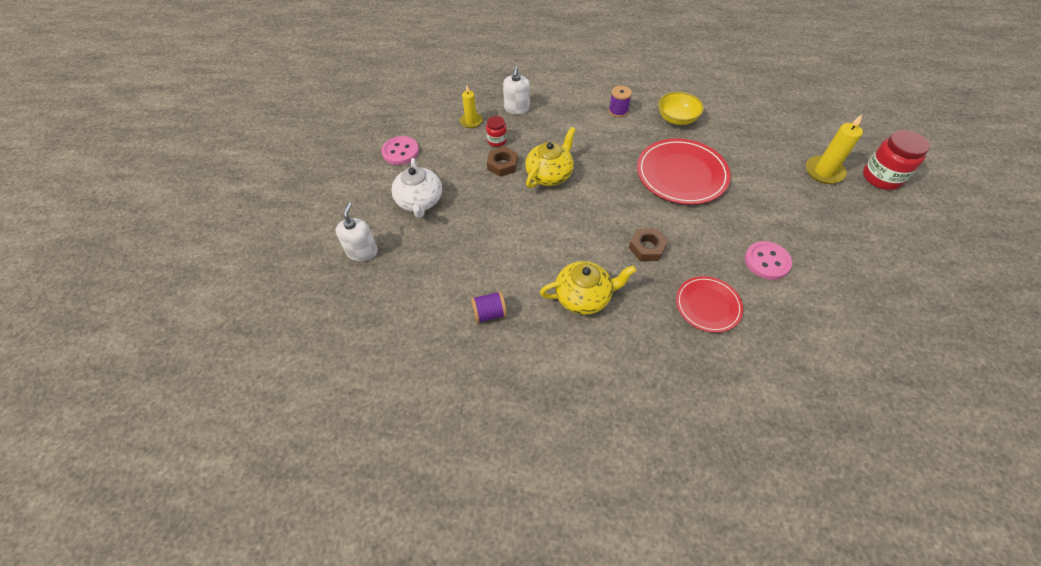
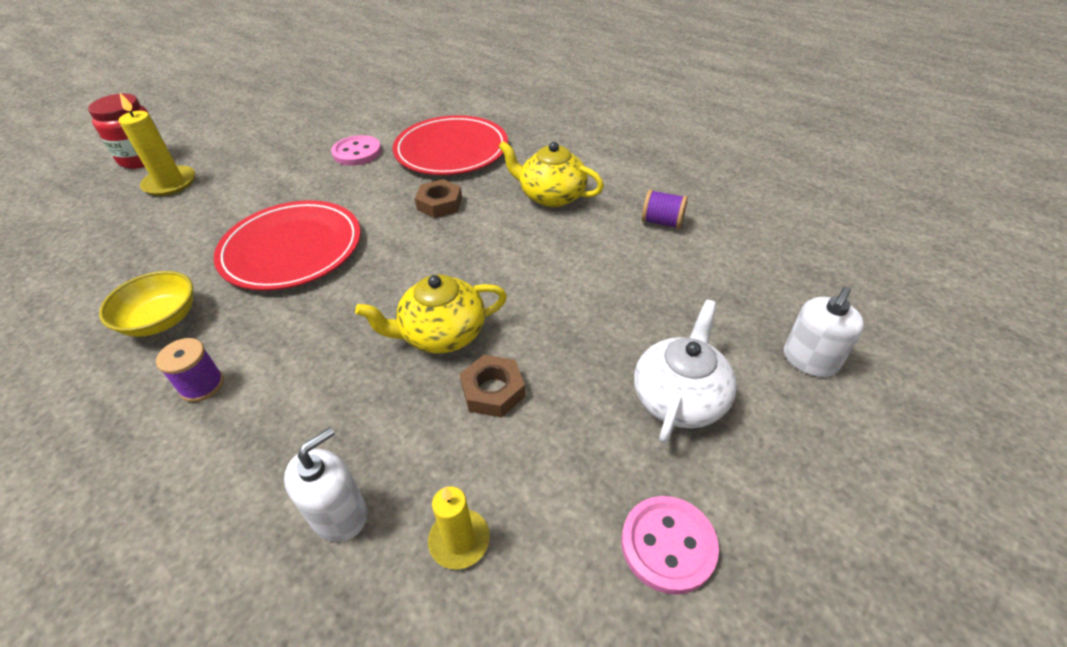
camera: 145 degrees left, 10 degrees down
(497, 141) = (456, 449): red jar -> none
(708, 305) = (451, 150): red plate -> red plate, size x1.68

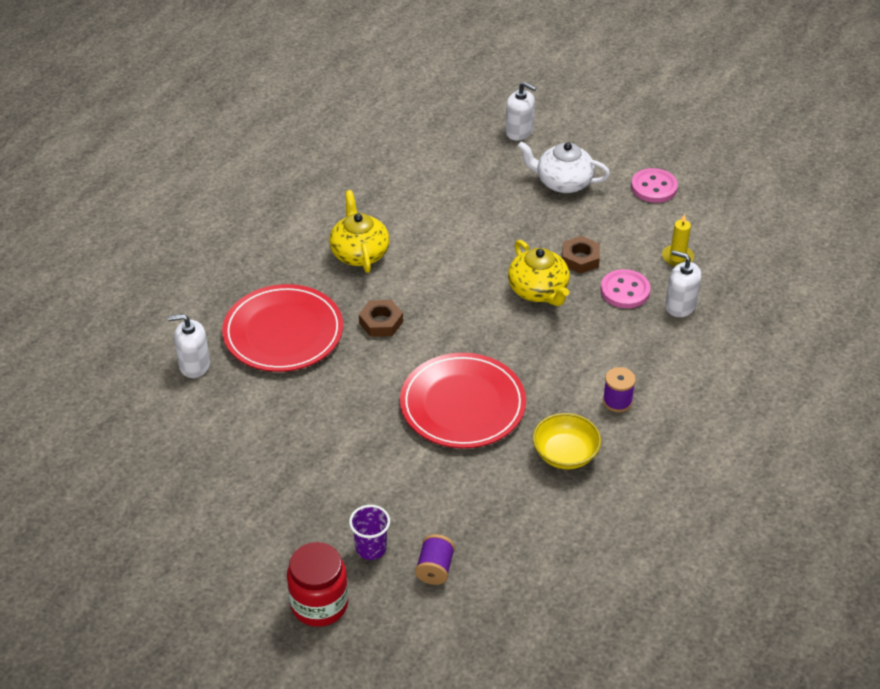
camera: 100 degrees left, 0 degrees up
(170, 183) = (371, 548): yellow candle -> purple cup
(357, 152) = (293, 406): pink button -> pink button (625, 291)
(432, 111) = (194, 365): none -> white soap dispenser
(551, 196) = (359, 253): yellow teapot -> yellow teapot turned 150 degrees clockwise
(662, 222) = (389, 189): purple spool -> purple spool (435, 569)

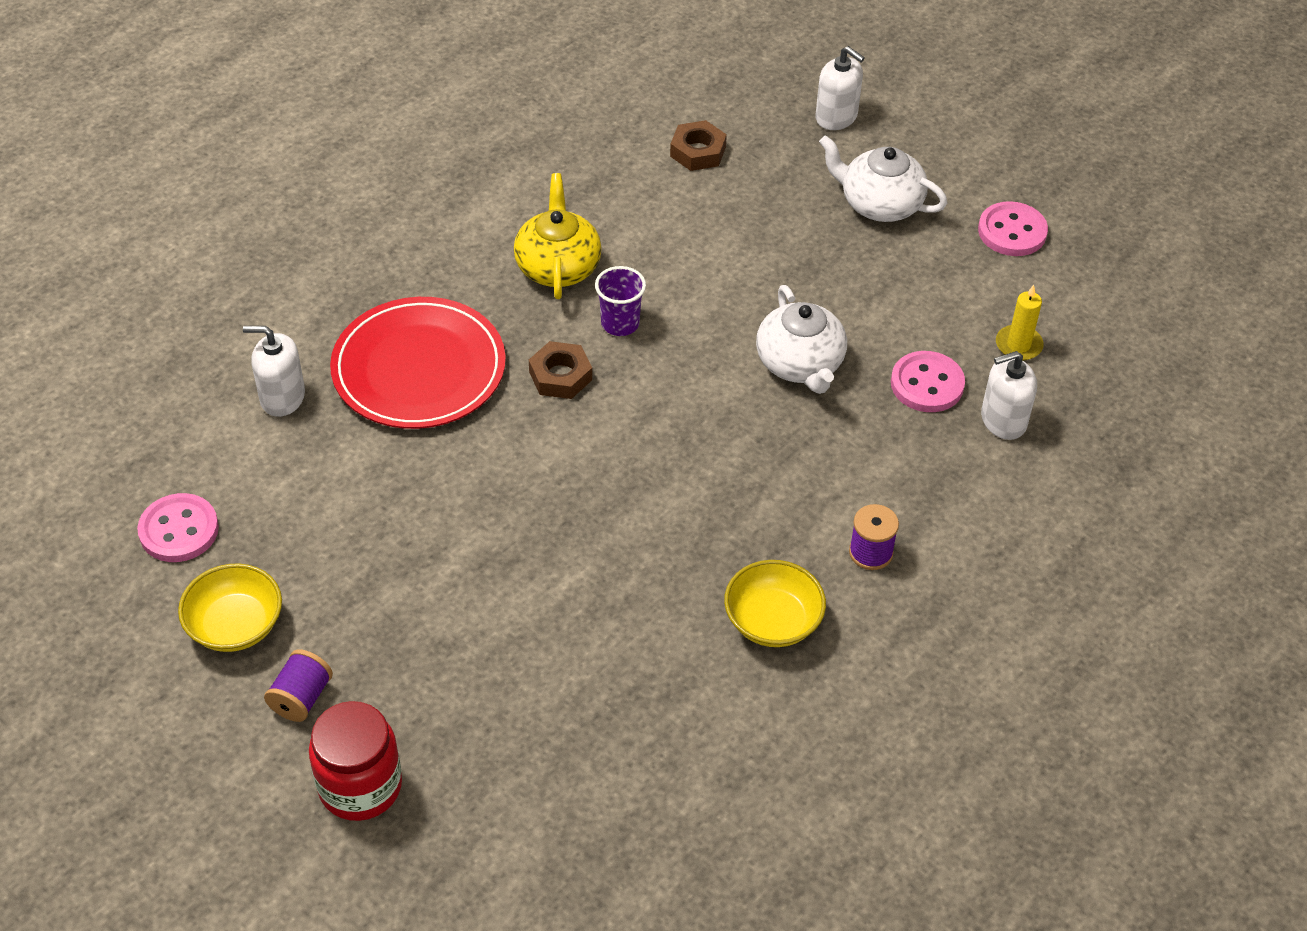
camera: 10 degrees right, 5 degrees up
(147, 462) = (179, 530): none -> pink button
(204, 516) = (235, 625): none -> yellow bowl
(371, 548) = (455, 715): purple cup -> purple cup (620, 324)
(435, 569) = (538, 763): purple spool -> purple spool (301, 698)
(462, 404) = (644, 519): red plate -> none
(538, 290) = (800, 364): yellow teapot -> white teapot
(580, 259) = (874, 325): brown nut -> brown nut (698, 151)
(680, 306) = (1003, 420): white soap dispenser -> white soap dispenser turned 60 degrees counterclockwise

